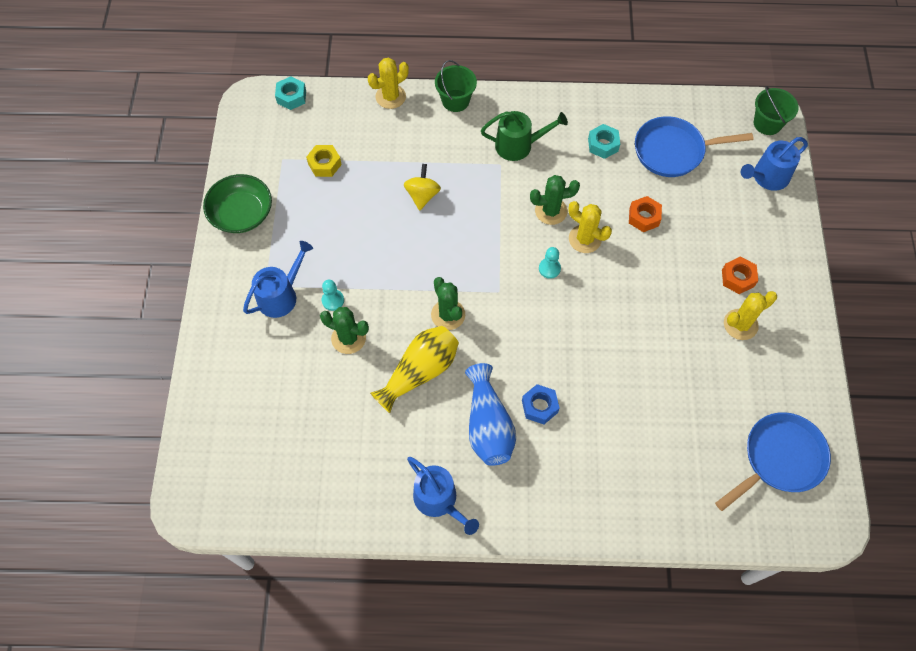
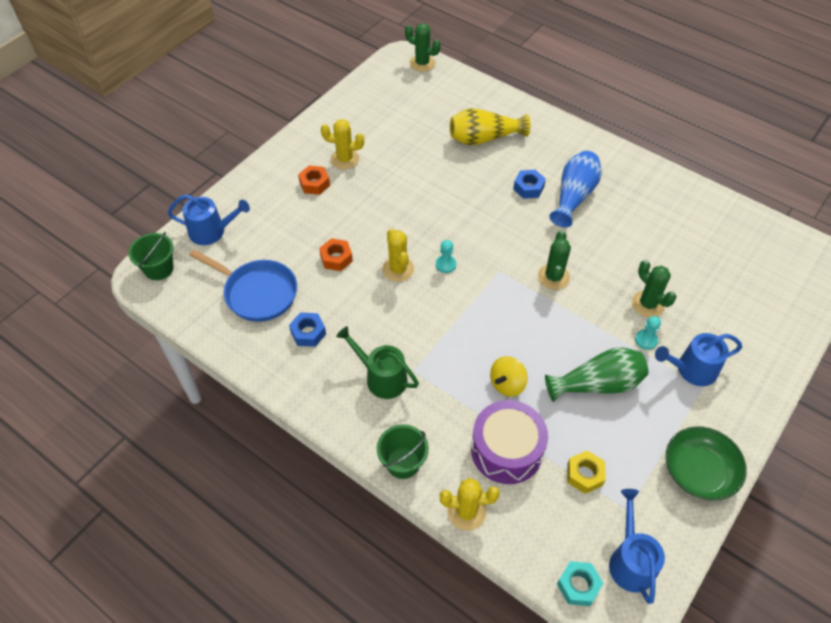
camera: 145 degrees left, 10 degrees down
(352, 237) = (597, 384): none -> green vase
(390, 149) = (506, 450): none -> purple drum
(420, 372) = (603, 252): yellow vase -> yellow vase (484, 138)
(439, 500) = (638, 176): blue watering can -> blue watering can (630, 561)
(551, 211) = (405, 305): green cactus -> green cactus (422, 63)
(603, 145) = (308, 333): turquoise nut -> blue nut
(779, 459) = (400, 91): blue pan -> none

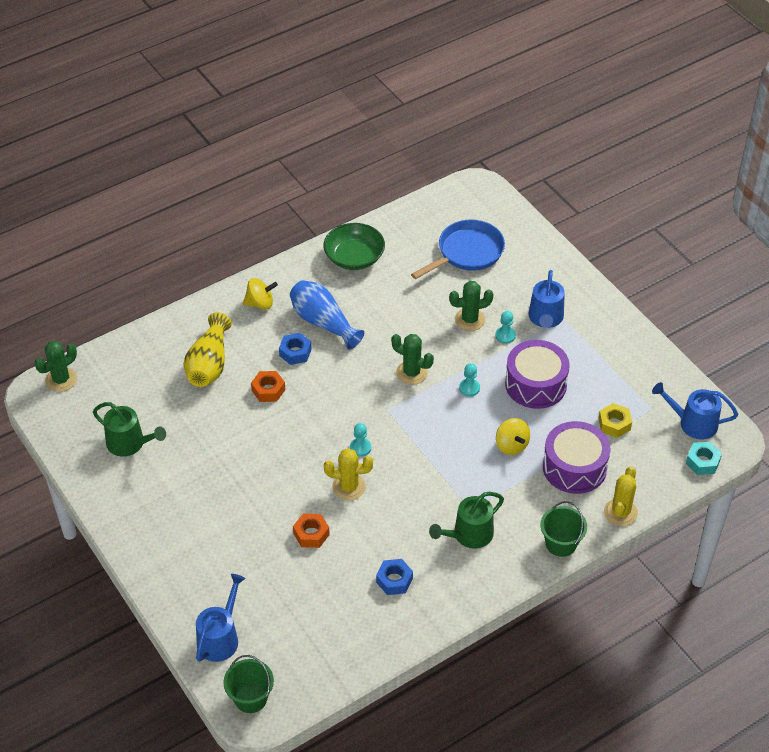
camera: 70 degrees left, 5 degrees down
(257, 292) = (325, 613): blue pan -> blue pan (467, 252)
(314, 184) = (197, 527): orange nut -> orange nut (268, 390)
(345, 159) = (175, 491): yellow cactus -> none
(380, 119) = (129, 443): none -> green watering can
(560, 328) = (469, 388): none -> turquoise pawn
(569, 149) = (260, 303): none -> yellow spinning top
(597, 384) = (535, 384): green vase -> purple drum
(698, 472) = (636, 353): green bowl -> green bowl (354, 257)

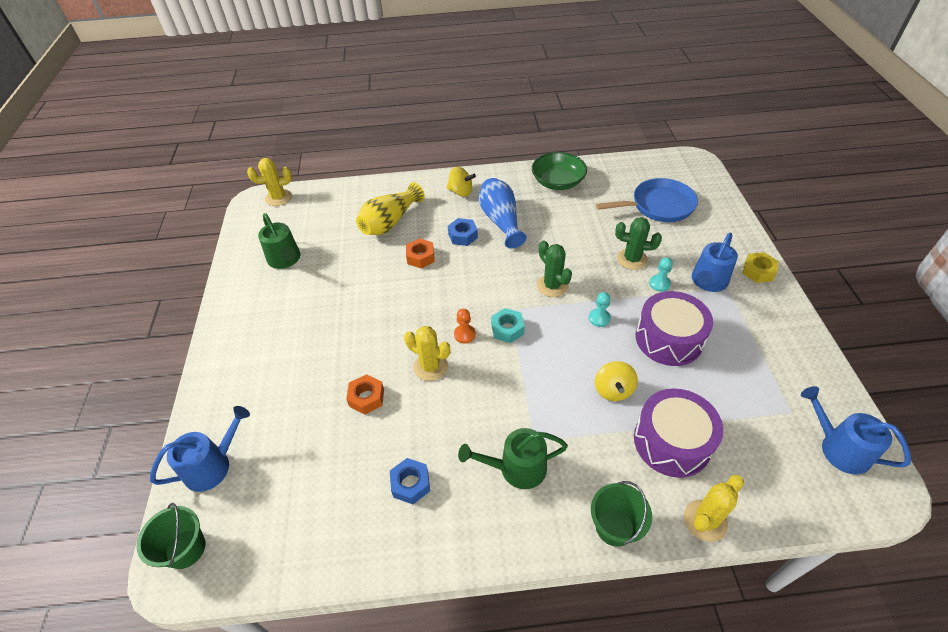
camera: 30 degrees right, 0 degrees up
(61, 380) = (278, 198): green cactus -> yellow cactus
(360, 448) = (464, 334): turquoise pawn -> orange pawn
(614, 424) = (739, 412): yellow nut -> yellow nut (758, 271)
(702, 462) = (837, 501): turquoise nut -> turquoise nut (507, 329)

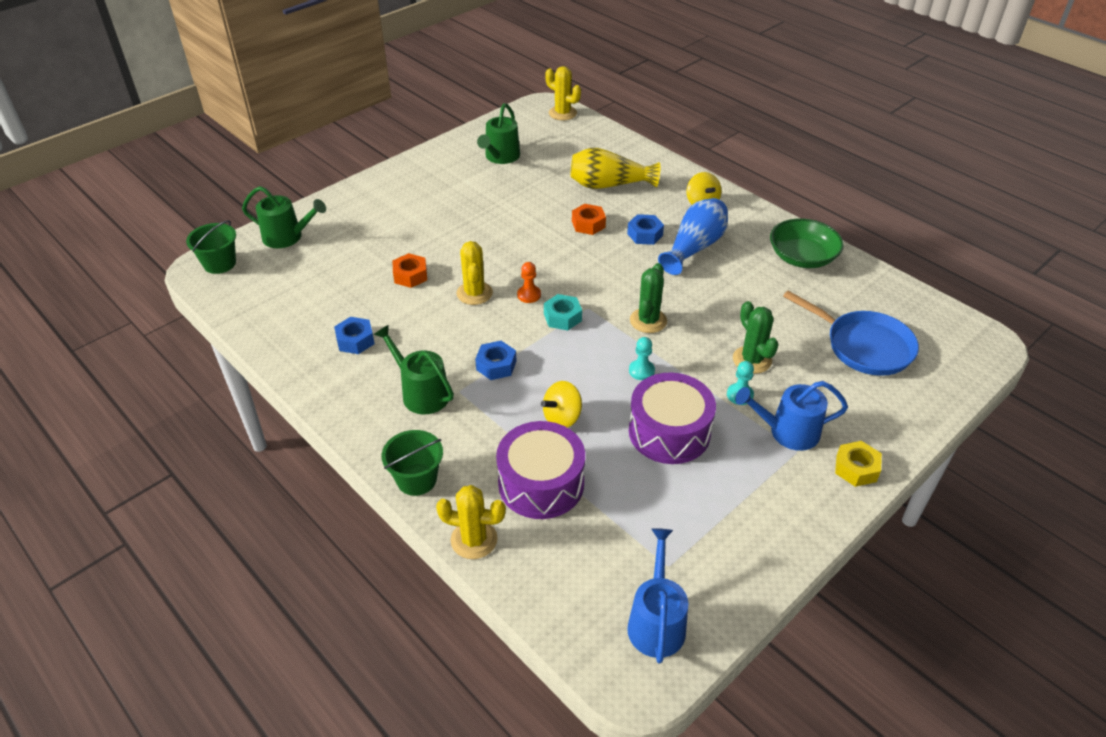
camera: 50 degrees right, 5 degrees down
(212, 466) = (287, 237): blue watering can -> green watering can
(525, 399) = (496, 365): none -> blue nut

